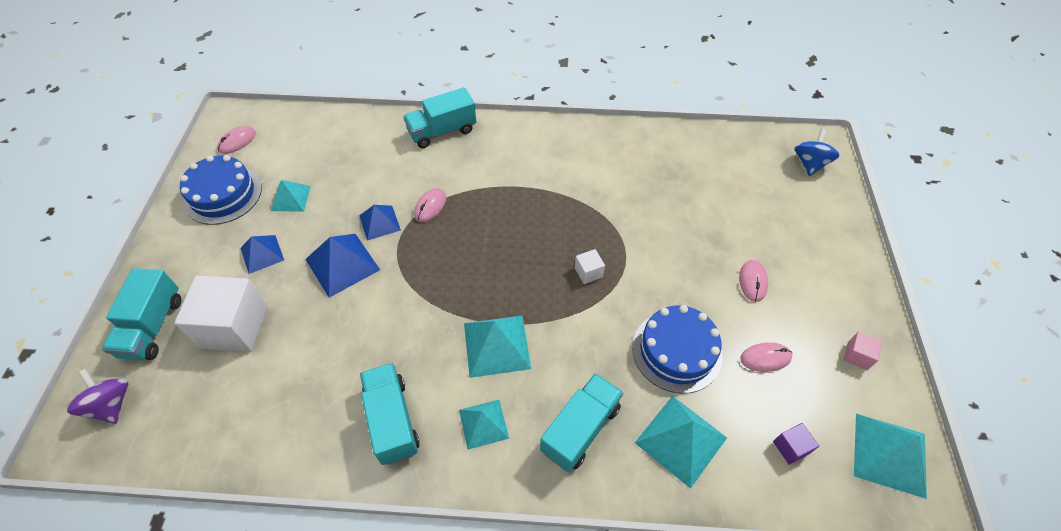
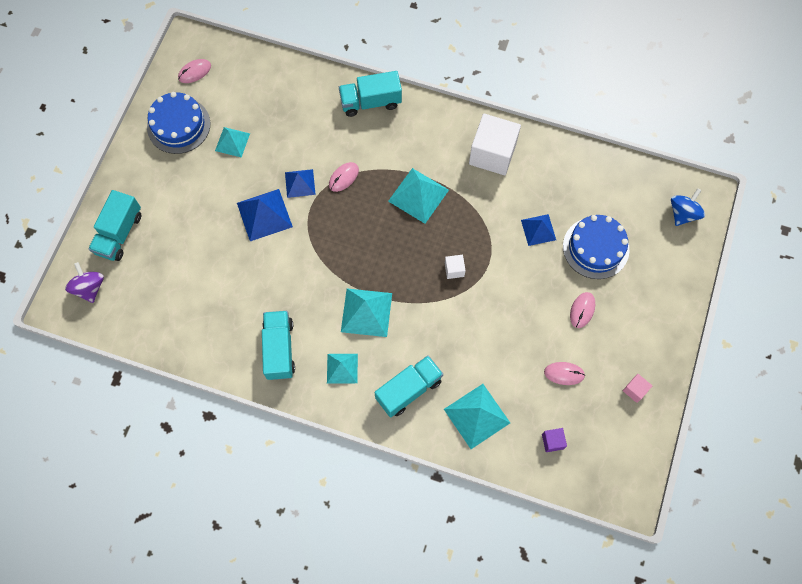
camera: 15 degrees right, 15 degrees up
(234, 327) = (178, 248): white cube -> white cube (492, 154)
(262, 254) = (204, 190): blue pyramid -> blue pyramid (538, 229)
(676, 351) = (499, 351): blue cake -> blue cake (595, 248)
(890, 454) = (621, 464): turquoise pyramid -> turquoise pyramid (418, 195)

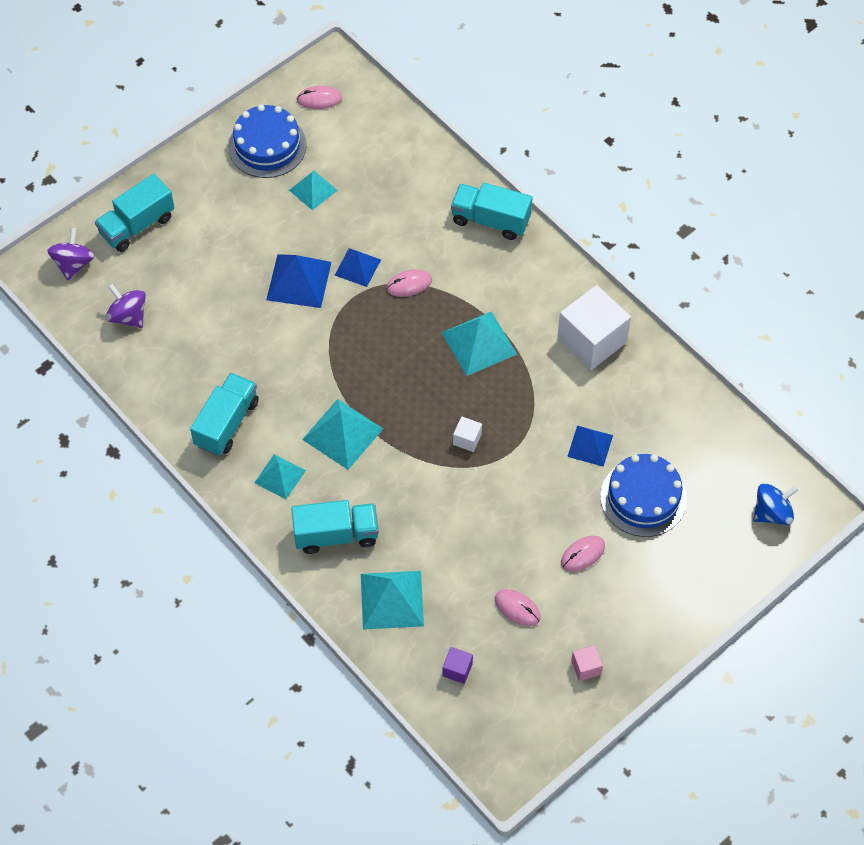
camera: 30 degrees right, 10 degrees down
(156, 306) = (128, 316): none -> purple spinning top

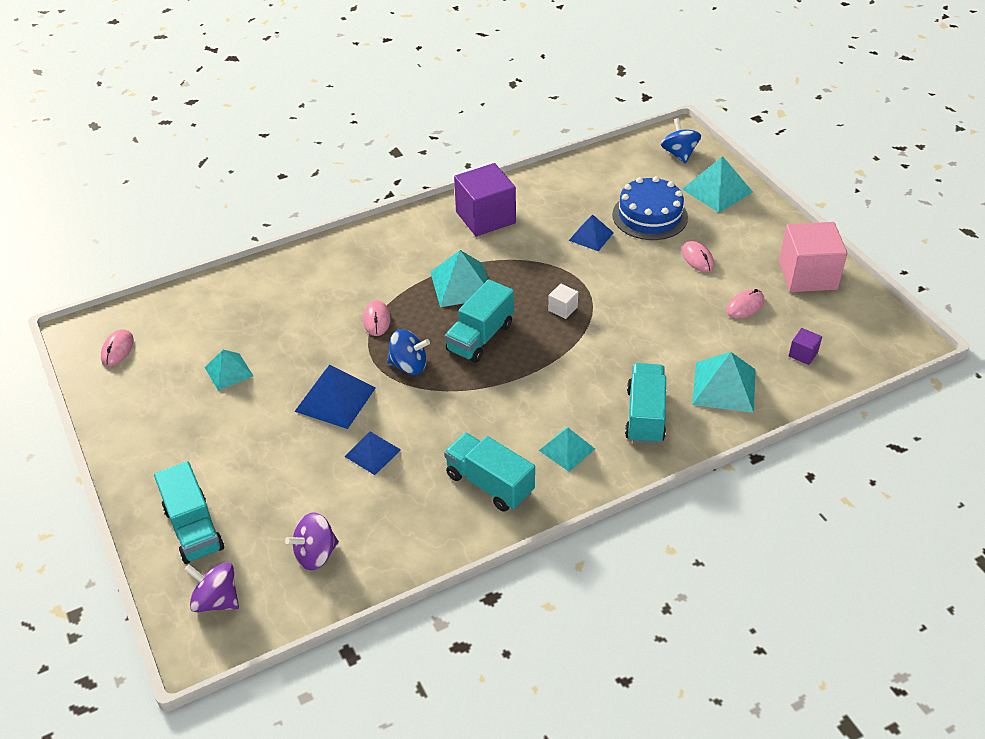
camera: 75 degrees left, 15 degrees down
(267, 146) = (151, 399): blue cake -> none
(342, 434) = (531, 393): turquoise pyramid -> turquoise pyramid (717, 190)
(354, 326) = (409, 366): none -> blue spinning top
(357, 267) = (340, 353): blue pyramid -> blue pyramid (372, 453)
(490, 220) = (331, 255): turquoise truck -> turquoise truck (480, 337)
(586, 667) = (807, 275): pink cube -> pink cube, size x2.30
(592, 340) = (485, 217): white cube -> purple cube

